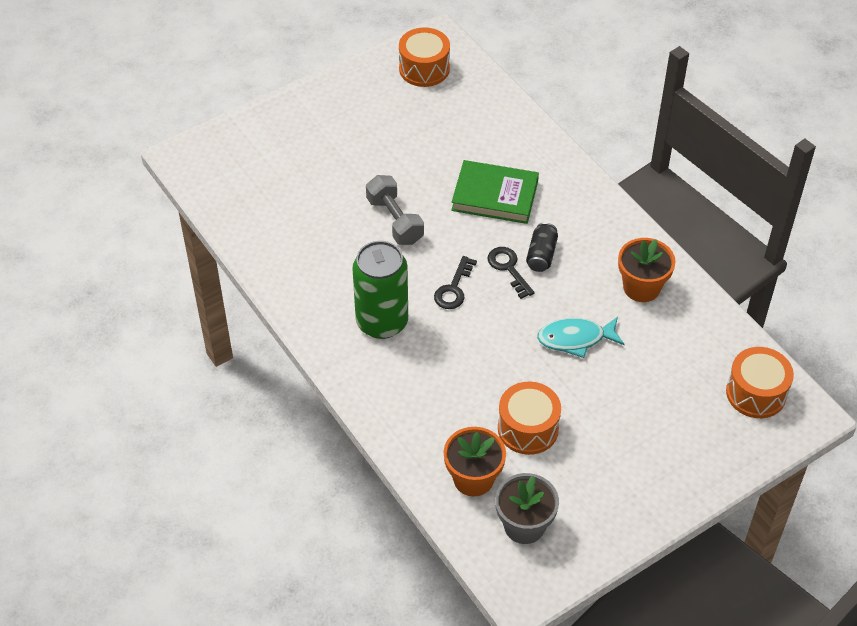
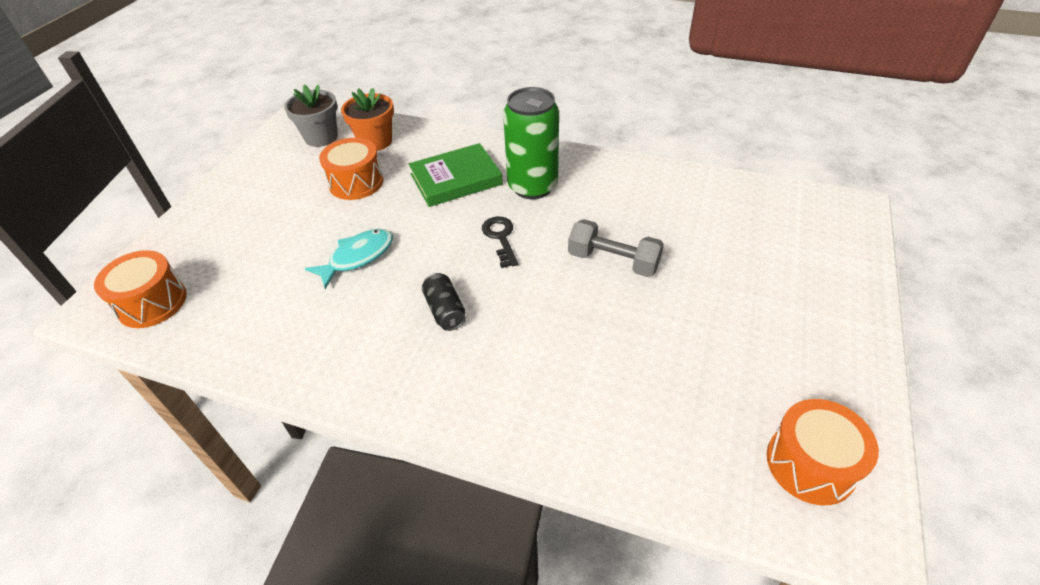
camera: 145 degrees right, 5 degrees down
(495, 195) = (547, 343): green book -> green book (456, 179)
(508, 268) = (467, 280): black key -> none
(641, 287) = (316, 337): orange flower pot -> none

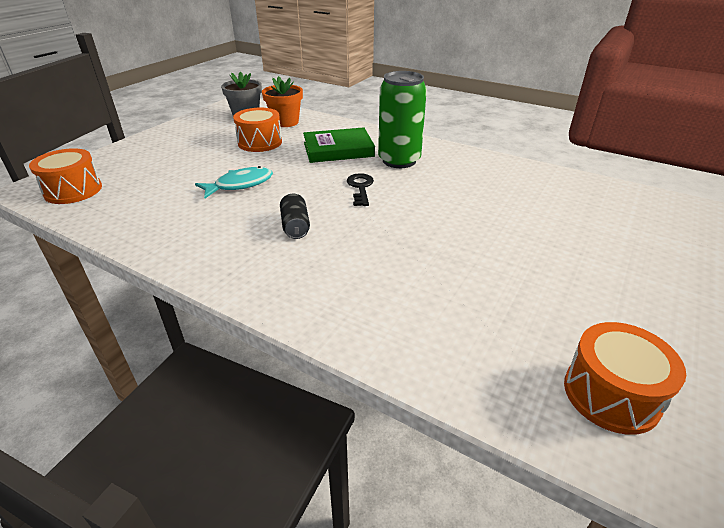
camera: 10 degrees right, 10 degrees down
(613, 261) = (452, 214): grey dumbbell -> none

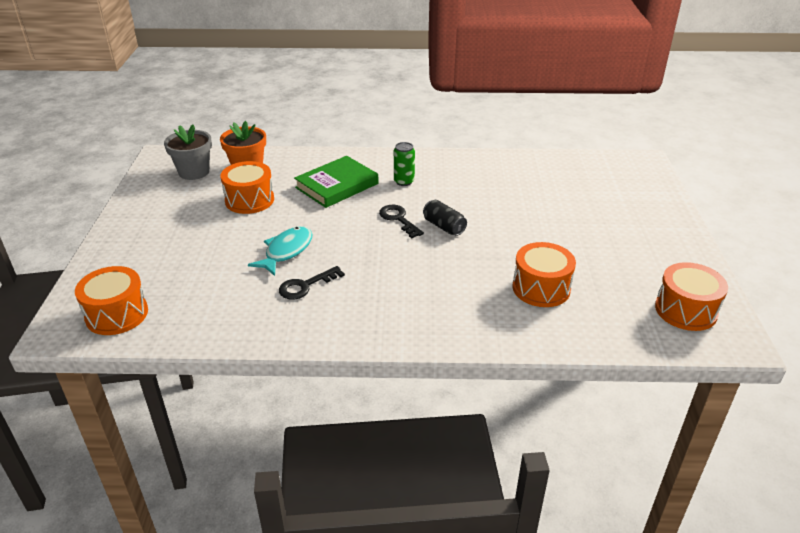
camera: 30 degrees left, 0 degrees up
(221, 215) = (305, 286): none -> black key
(295, 226) = (383, 273): black can -> black can (444, 226)
(399, 160) = (404, 181): green can -> green can, size x0.49
(437, 295) = (541, 288): none -> orange drum

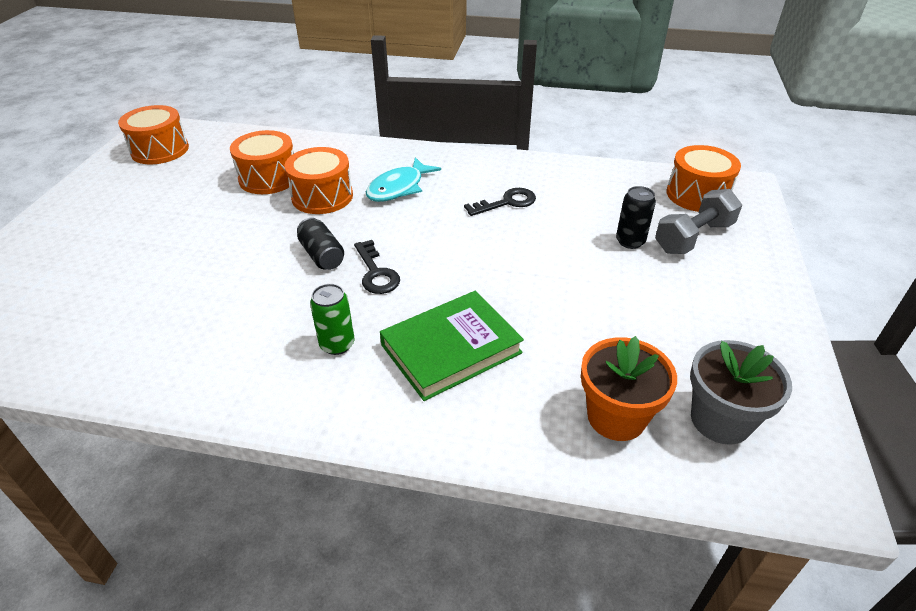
camera: 170 degrees left, 5 degrees up
(148, 269) = (693, 237): none -> grey dumbbell
(203, 260) = (630, 241): none -> black can
(249, 200) = (594, 333): orange drum -> orange drum (322, 196)
(286, 251) = (530, 243): turquoise fish -> turquoise fish (398, 188)

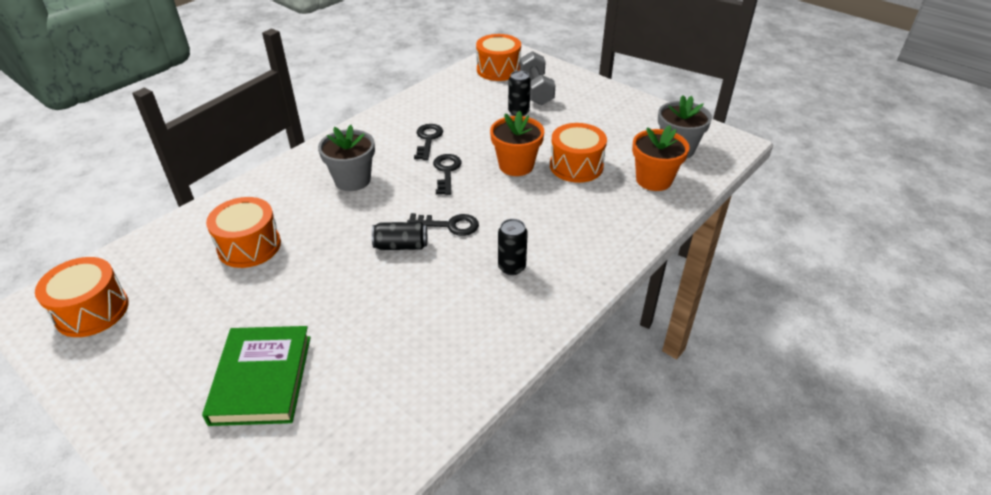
camera: 60 degrees left, 0 degrees up
(322, 196) = (318, 223): orange drum -> orange drum (576, 166)
(337, 344) = (511, 267): green can -> black can
(398, 188) = (352, 180): turquoise fish -> grey flower pot
(451, 348) = (556, 218): green book -> green book (261, 379)
(464, 235) = (446, 171): none -> black key
(522, 279) = (516, 165): none -> orange flower pot

